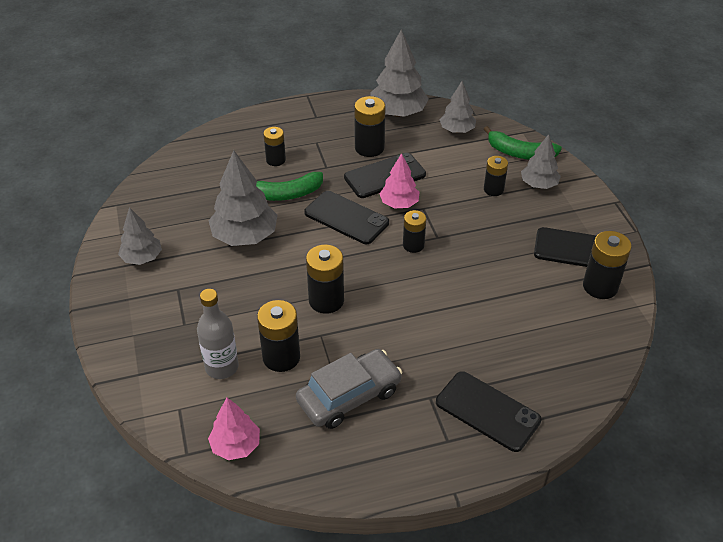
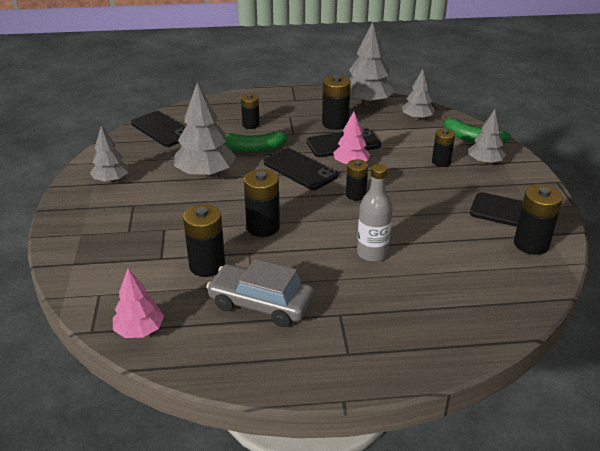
camera: 10 degrees right, 10 degrees down
(222, 367) = (150, 267): grey bottle -> grey bottle (372, 253)
(349, 396) = (261, 304): grey car -> grey car turned 135 degrees counterclockwise
(487, 411) = (395, 333): black phone -> black phone (162, 129)

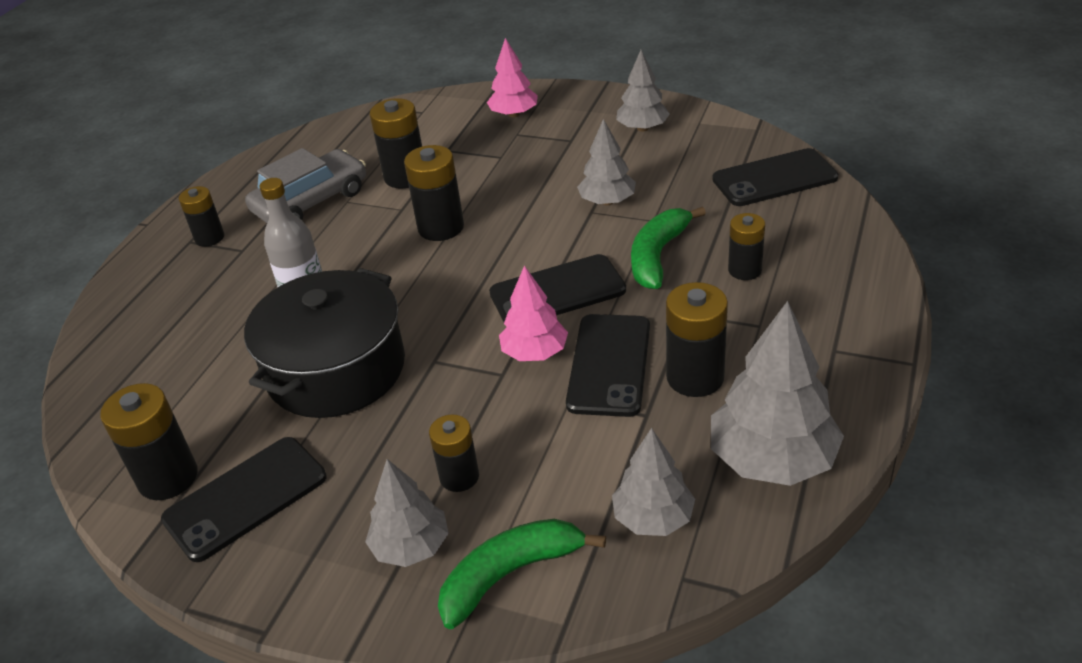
camera: 120 degrees right, 5 degrees up
(140, 330) = (348, 129): pink tree -> pink tree (514, 114)
(206, 174) = (607, 201): grey tree -> grey tree, size x0.61
(356, 195) = (444, 330): black battery -> black battery (209, 238)
(413, 220) = (336, 369): none -> black pot

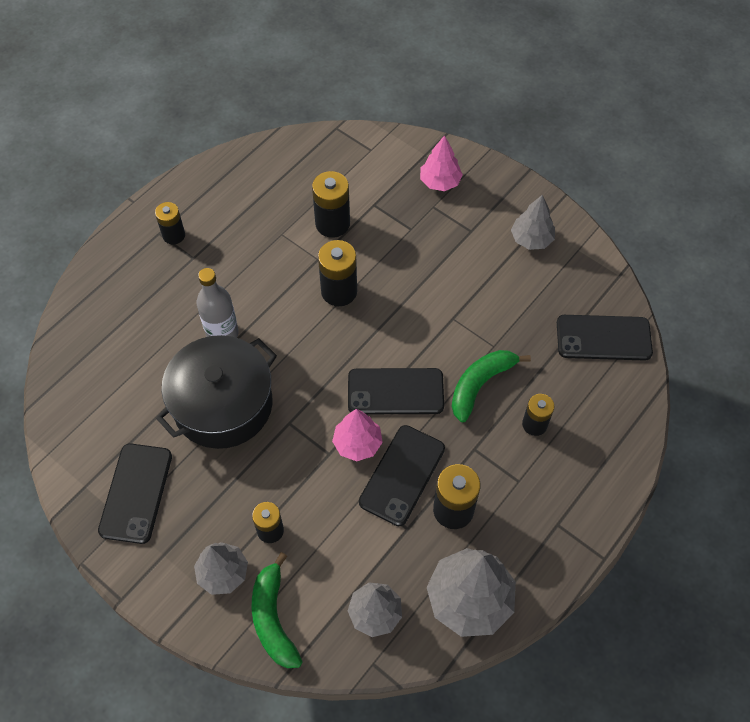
camera: 15 degrees right, 20 degrees up
(168, 478) = (93, 456): black battery -> none
(246, 498) = (136, 493): black phone -> black phone turned 60 degrees counterclockwise
(311, 201) = (256, 224): grey car -> none
(510, 574) = (273, 618): green banana -> green banana turned 90 degrees counterclockwise
(607, 201) = (469, 312): grey tree -> none

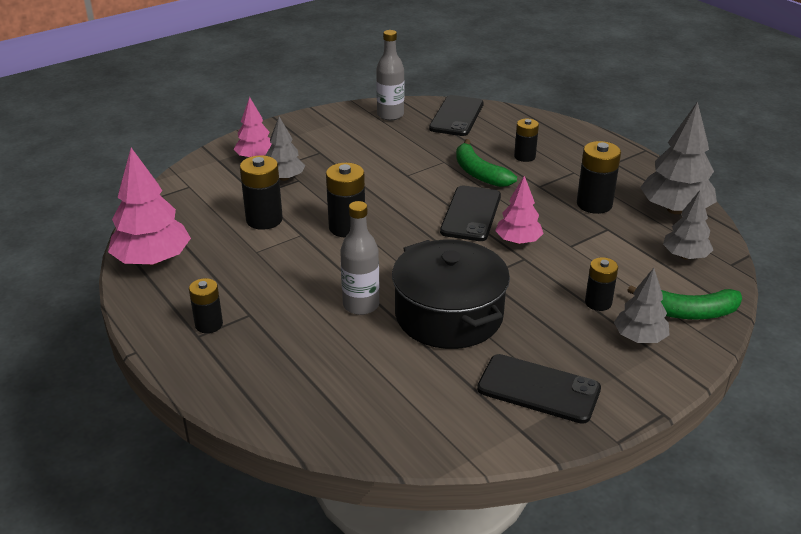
camera: 75 degrees left, 25 degrees down
(249, 167) = (153, 260): none -> pink tree
(402, 475) = (556, 223): black phone -> none
(531, 239) = (346, 128): grey tree -> grey tree (284, 178)
(578, 272) = (390, 115): none -> grey bottle

